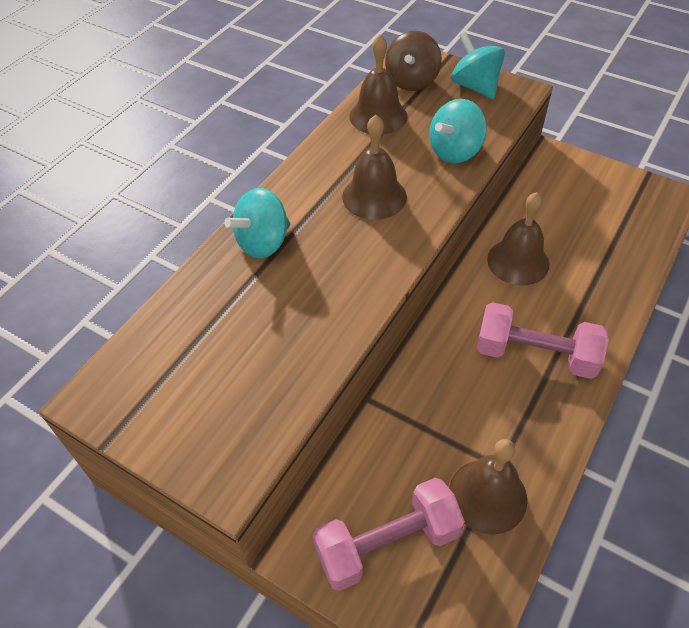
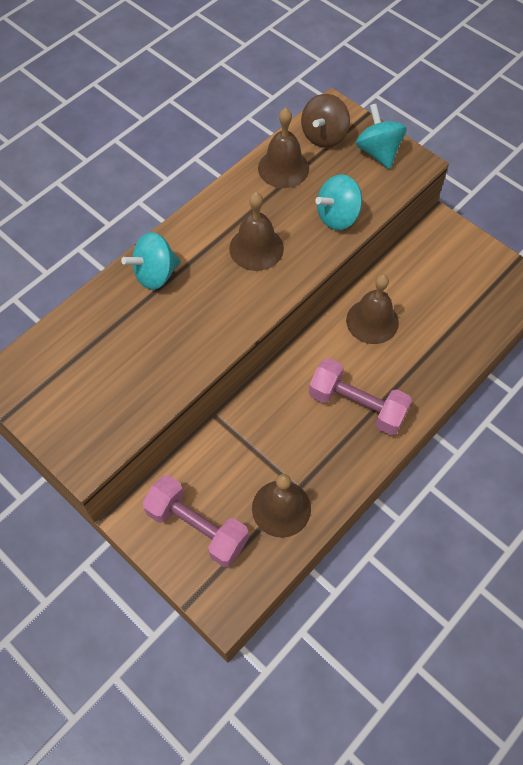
camera: 10 degrees right, 10 degrees up
(387, 543) = (197, 527): pink dumbbell -> pink dumbbell turned 45 degrees clockwise

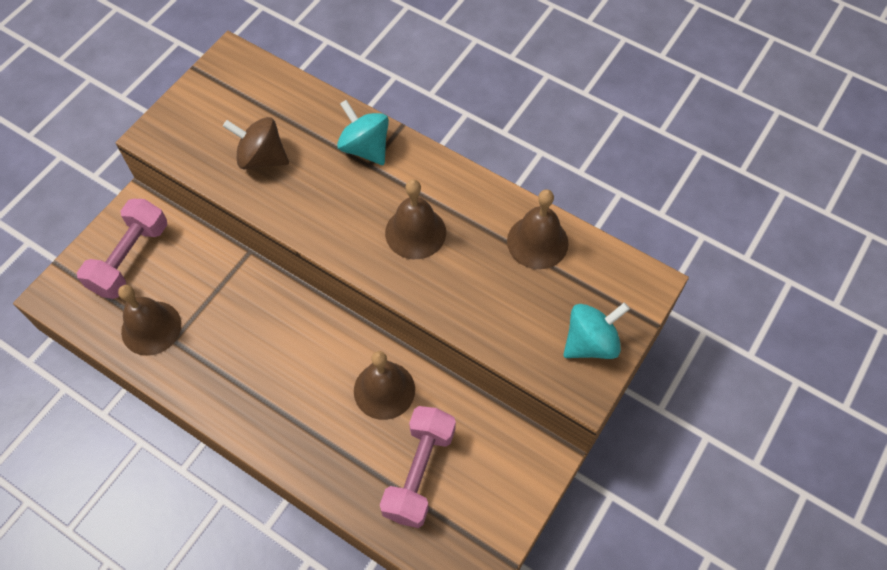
camera: 80 degrees right, 0 degrees up
(324, 136) = (600, 278): brown spinning top -> brown spinning top (261, 158)
(337, 217) = (477, 308): turquoise spinning top -> none
(357, 405) = (272, 385): pink dumbbell -> pink dumbbell (419, 472)

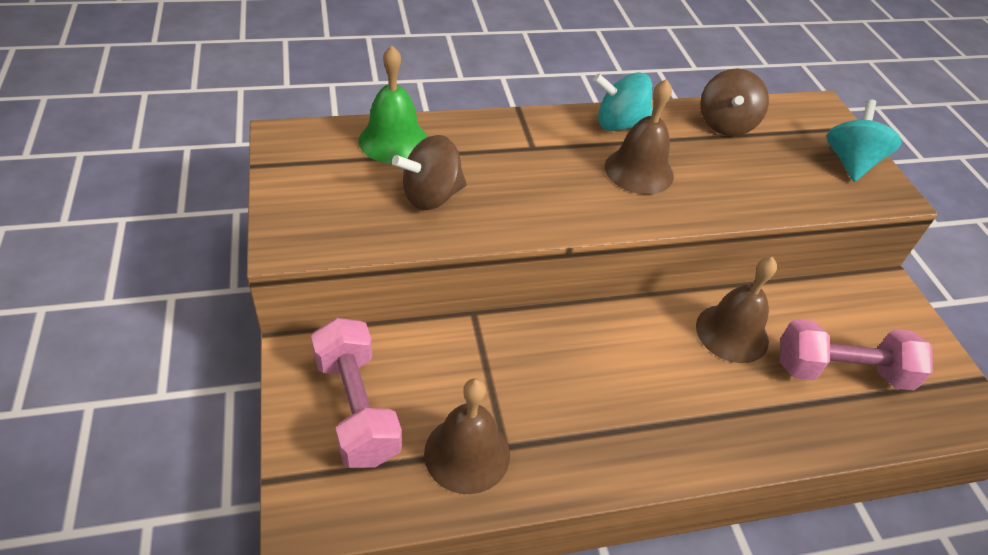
camera: 50 degrees left, 15 degrees down
(288, 101) = (393, 141): none -> green bell
(365, 148) = (512, 137): turquoise spinning top -> turquoise spinning top (619, 125)
(419, 472) = (841, 371): pink dumbbell -> pink dumbbell turned 60 degrees counterclockwise
(537, 242) = (725, 124): brown bell -> brown spinning top

